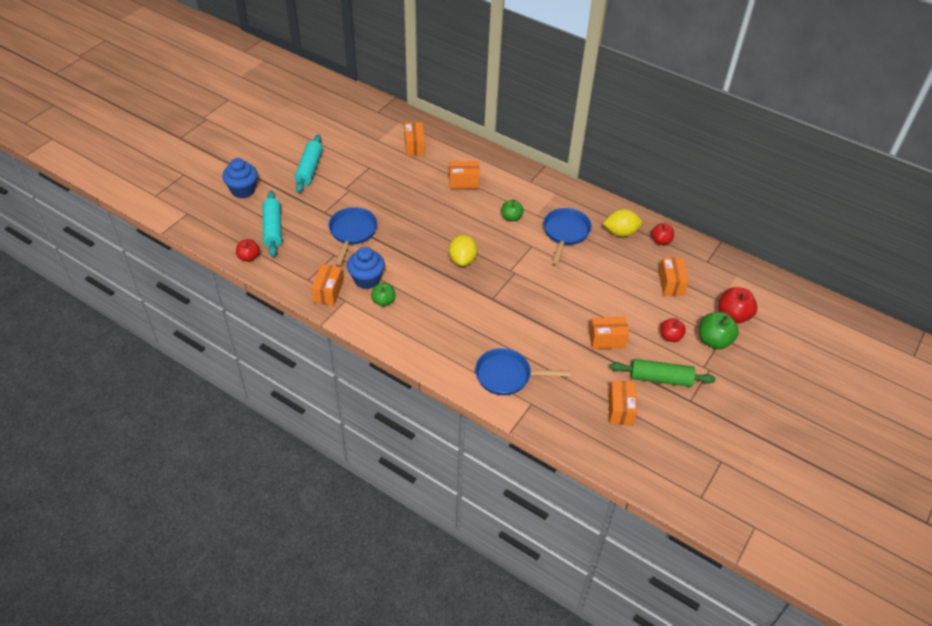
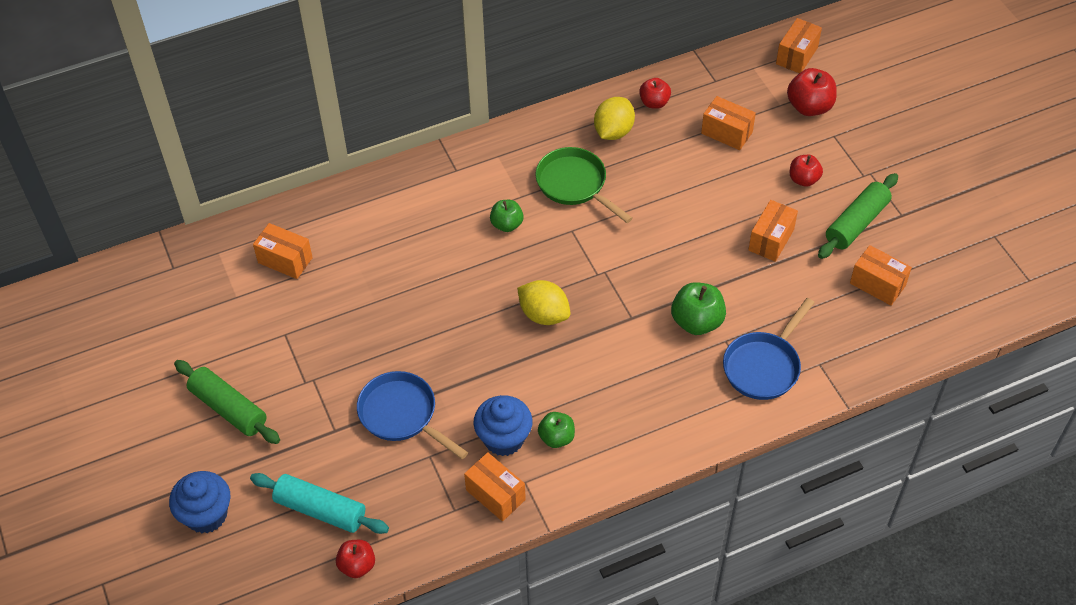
camera: 55 degrees left, 5 degrees up
(309, 169) = (228, 408): turquoise rolling pin -> green rolling pin
(463, 182) = (402, 241): orange box -> orange box (796, 56)
(565, 233) = (574, 185): blue pan -> green pan
(714, 341) = (833, 145): green apple -> green apple (697, 322)

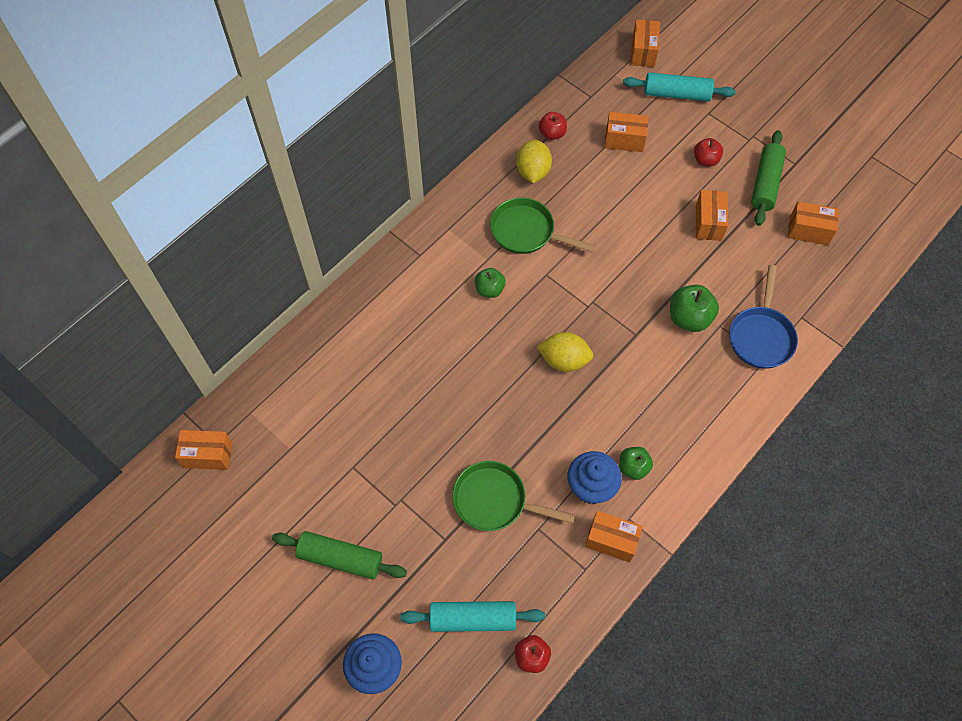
camera: 25 degrees left, 10 degrees up
(285, 260) = (315, 396): orange box -> orange box (208, 455)
(401, 415) = (494, 500): blue pan -> green pan
(809, 107) = (676, 94): red apple -> turquoise rolling pin

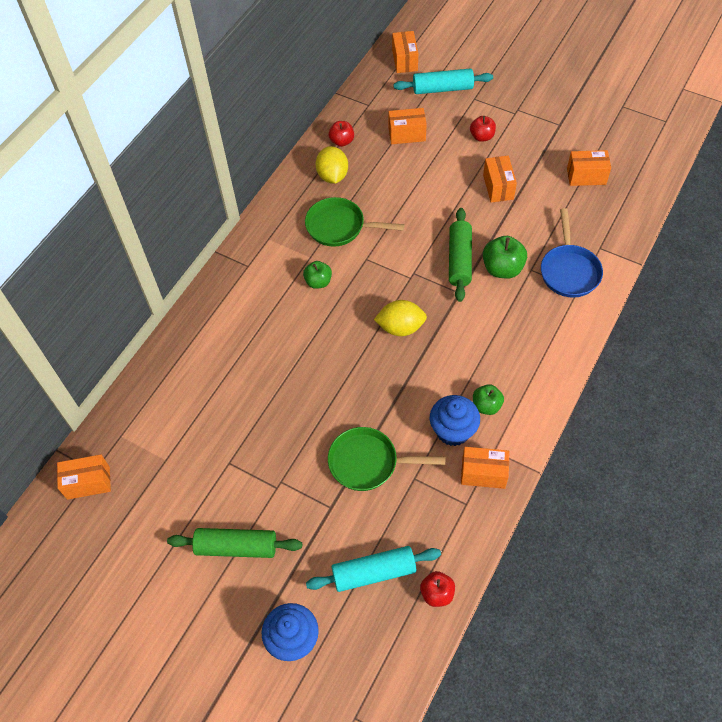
camera: 10 degrees left, 5 degrees down
(765, 183) = (538, 145): green rolling pin -> green rolling pin (459, 260)

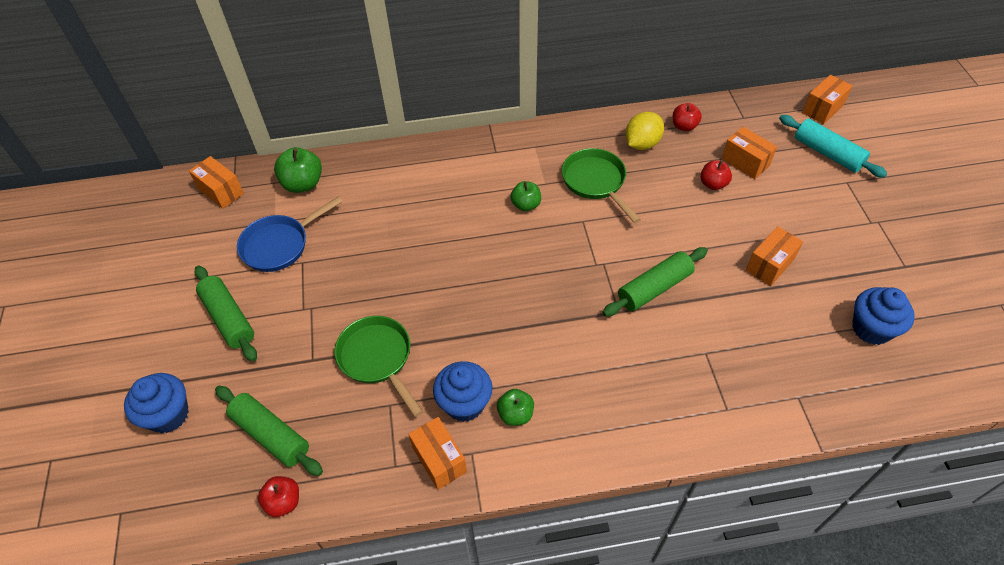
camera: 50 degrees right, 5 degrees down
(374, 572) = (271, 435): turquoise rolling pin -> green rolling pin
(400, 327) = (536, 292): yellow lemon -> none
(482, 137) = (811, 215): red apple -> red apple (713, 184)
(502, 268) = (681, 328): green apple -> green apple (303, 184)
(569, 271) = (740, 387): blue pan -> blue pan (279, 245)
(586, 176) = (871, 329): orange box -> blue cupcake

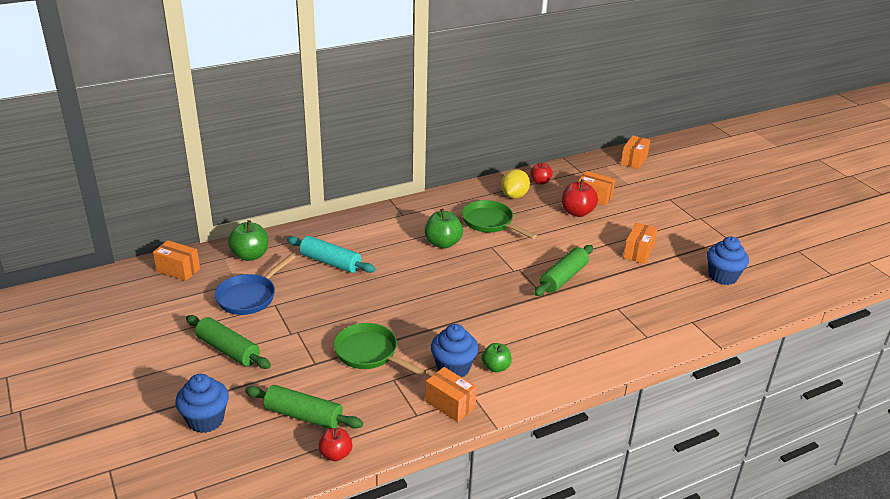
camera: 20 degrees left, 20 degrees down
(526, 205) = (443, 243): green apple -> green apple, size x1.54
(713, 184) = (577, 212): red apple -> red apple, size x1.54
(827, 153) = (649, 185): turquoise rolling pin -> turquoise rolling pin (330, 262)

